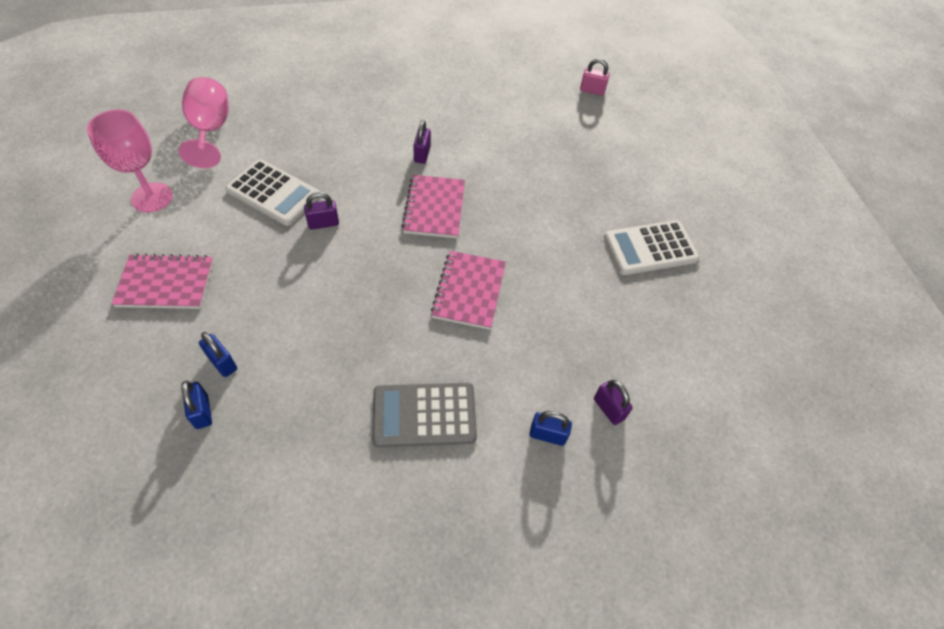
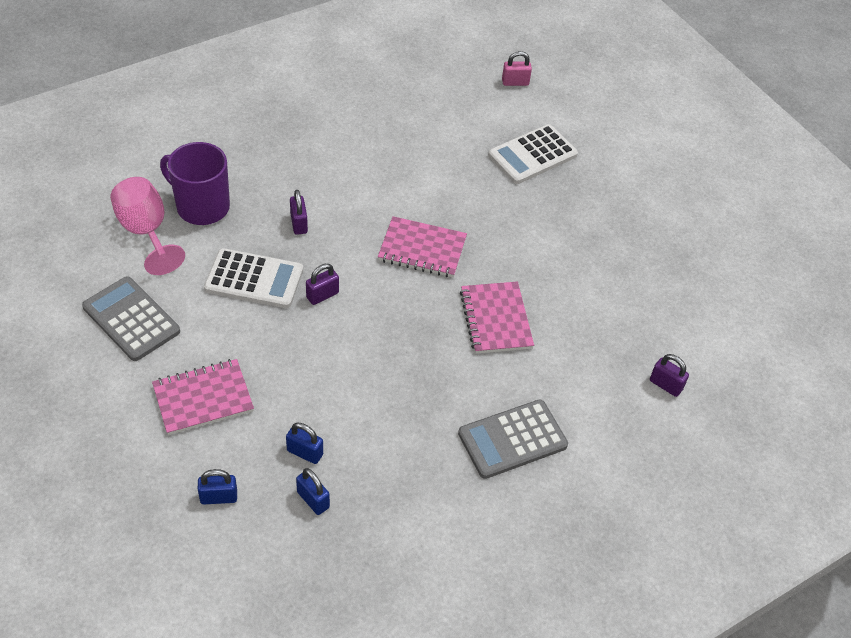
camera: 20 degrees left, 5 degrees down
(152, 197) = (131, 319): pink goblet -> grey calculator
(267, 122) = (202, 206): none -> purple mug
(422, 154) = (381, 197): purple padlock -> purple padlock (299, 224)
(434, 208) = (422, 249): pink notebook -> pink notebook turned 60 degrees counterclockwise
(547, 435) = (624, 422): blue padlock -> blue padlock (219, 497)
(650, 248) = (640, 231): white calculator -> white calculator (532, 155)

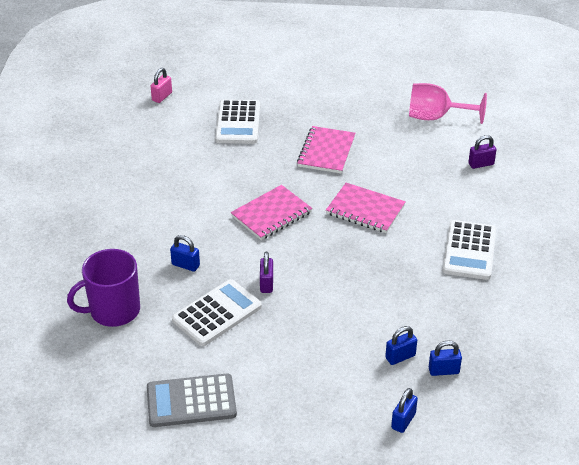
camera: 50 degrees left, 10 degrees down
(146, 232) = (107, 354): pink goblet -> pink goblet (435, 117)
(203, 398) = (306, 391): pink notebook -> pink notebook (326, 152)
(299, 224) = (185, 265): purple padlock -> blue padlock
(512, 439) = (469, 250): grey calculator -> white calculator

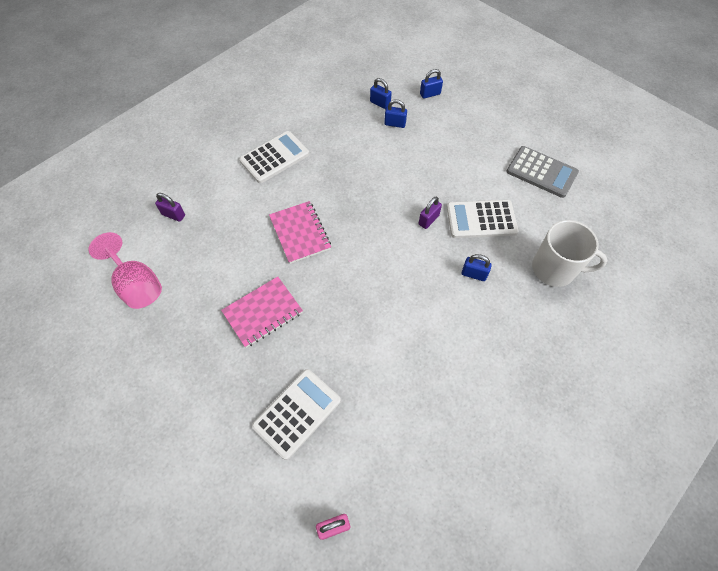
camera: 140 degrees left, 20 degrees up
(113, 311) = (554, 269): purple mug -> white mug
(185, 265) = (474, 274): blue padlock -> blue padlock turned 45 degrees counterclockwise
(271, 214) = (370, 277): pink notebook -> none

